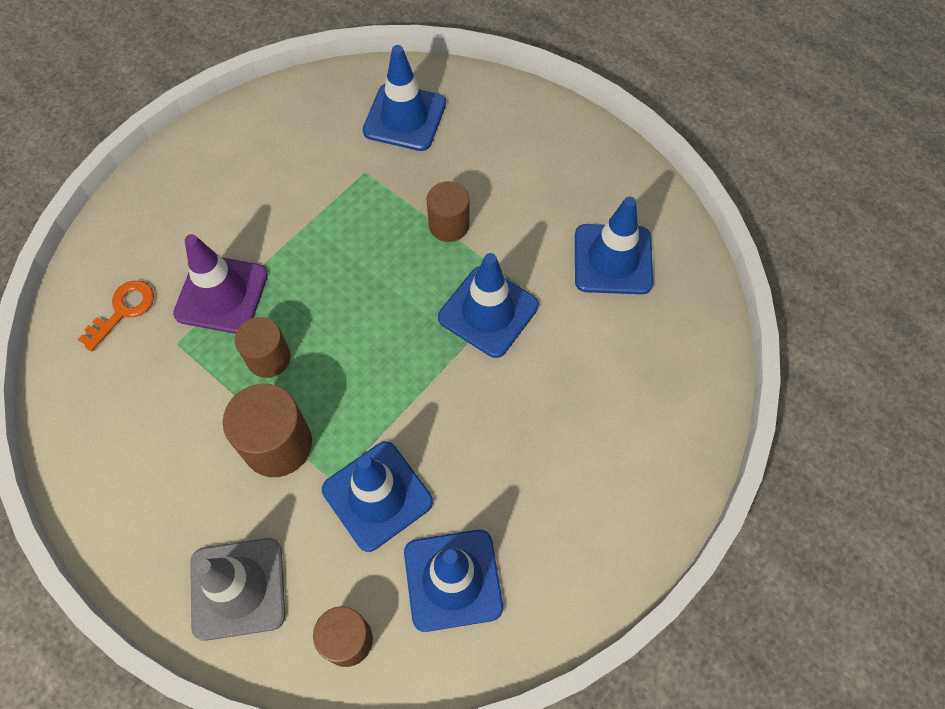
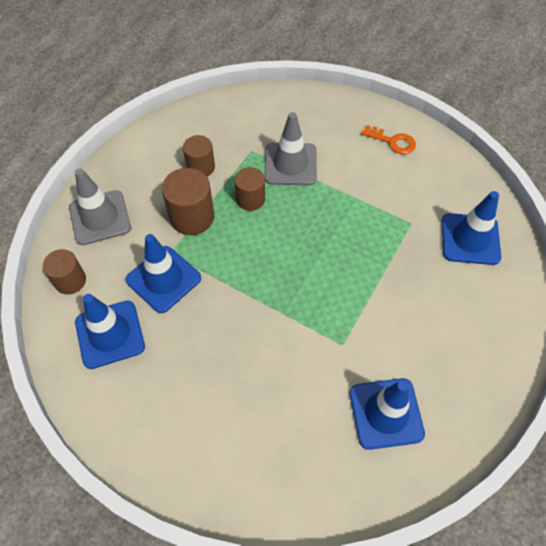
camera: 80 degrees right, 5 degrees down
(123, 310) = (268, 120): orange key -> orange key (393, 141)
(221, 294) = (290, 164): purple traffic cone -> grey traffic cone
(449, 225) = (382, 286): brown cylinder -> brown cylinder (201, 167)
(488, 312) = (314, 325): blue traffic cone -> none

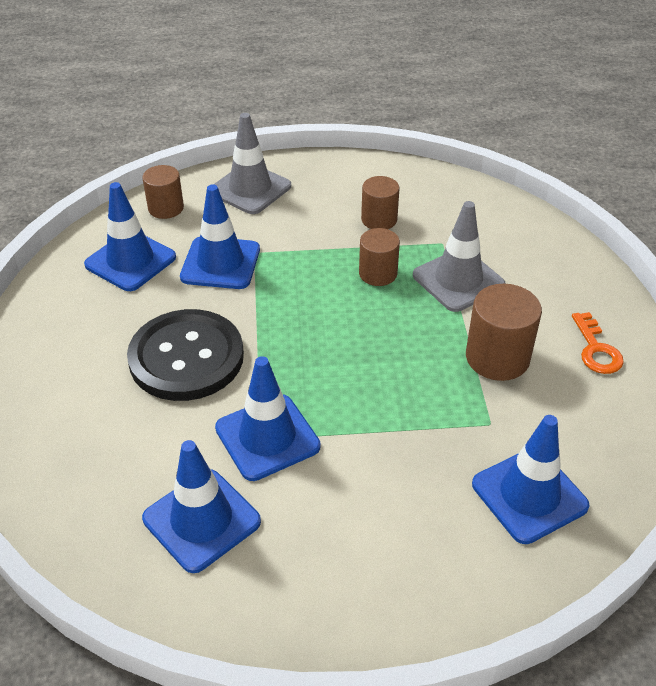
camera: 55 degrees right, 15 degrees down
(192, 217) = (311, 245): brown cylinder -> brown cylinder (497, 358)
(240, 349) = (186, 357): none -> black button
(344, 340) = (267, 437): none -> blue traffic cone

